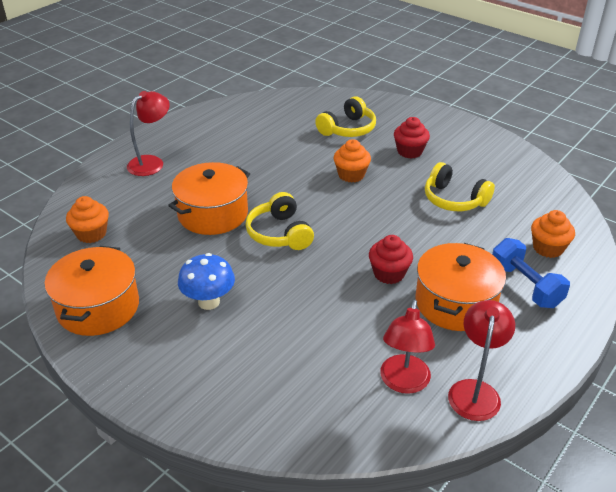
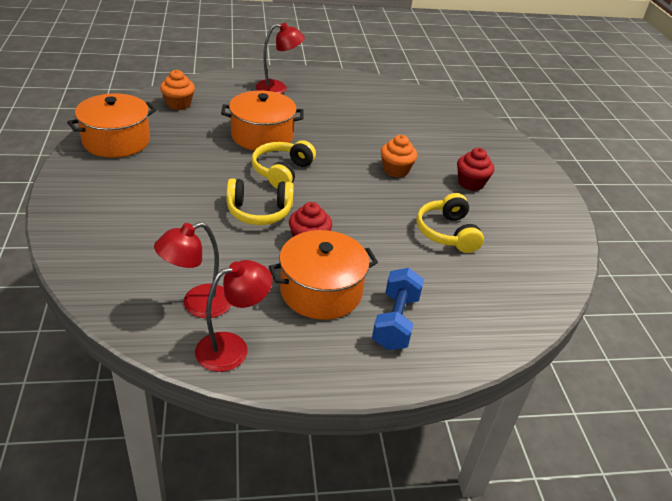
camera: 40 degrees right, 0 degrees up
(209, 302) = (173, 178): blue mushroom -> none
(348, 129) = (448, 143): yellow headphones -> yellow headphones (259, 212)
(548, 248) = (465, 314): orange cupcake -> none

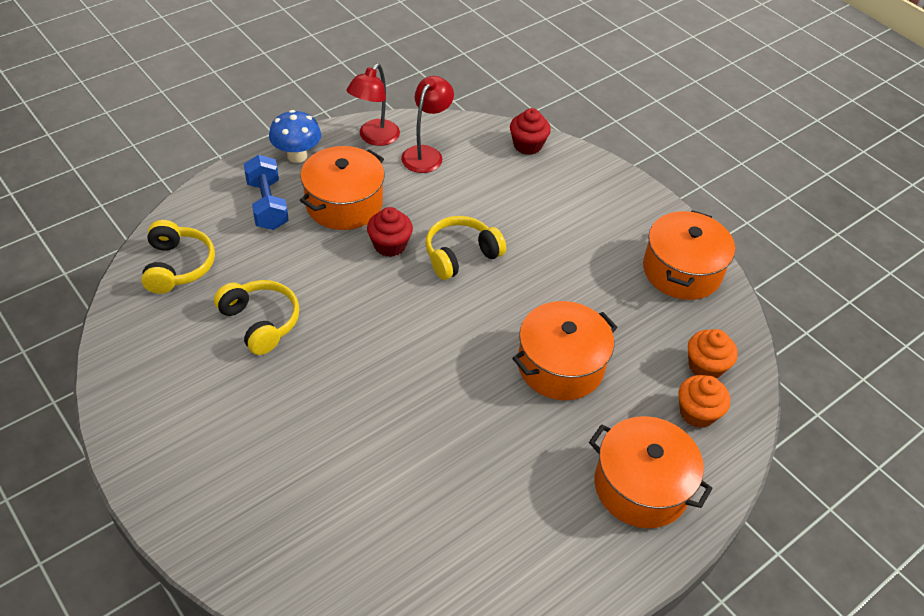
camera: 150 degrees right, 10 degrees up
(278, 88) = (641, 486): red lamp -> orange pot
(282, 172) = (487, 319): yellow headphones -> yellow headphones (178, 266)
(333, 364) = (297, 156): none -> blue mushroom
(396, 170) = (366, 394): orange cupcake -> orange cupcake (697, 413)
(471, 183) = (261, 422): red cupcake -> red cupcake (527, 145)

